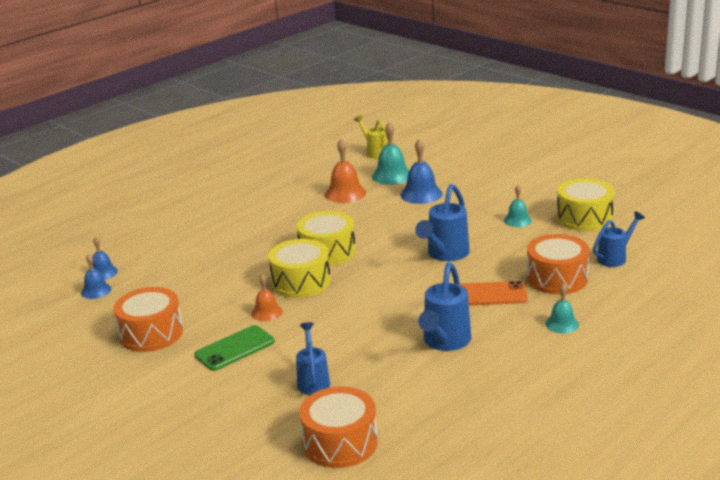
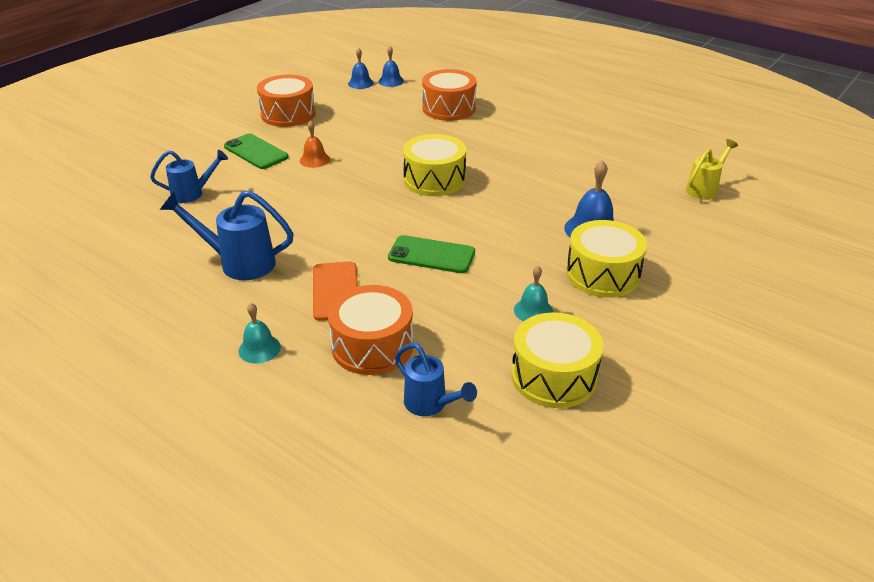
camera: 80 degrees right, 10 degrees up
(301, 282) = (371, 171): yellow drum -> yellow drum (602, 274)
(340, 443) = (93, 215): orange drum -> orange drum (449, 108)
(345, 193) = (578, 178): orange bell -> none
(392, 175) = (638, 205): turquoise bell -> none
(445, 255) = (431, 255): blue watering can -> green phone

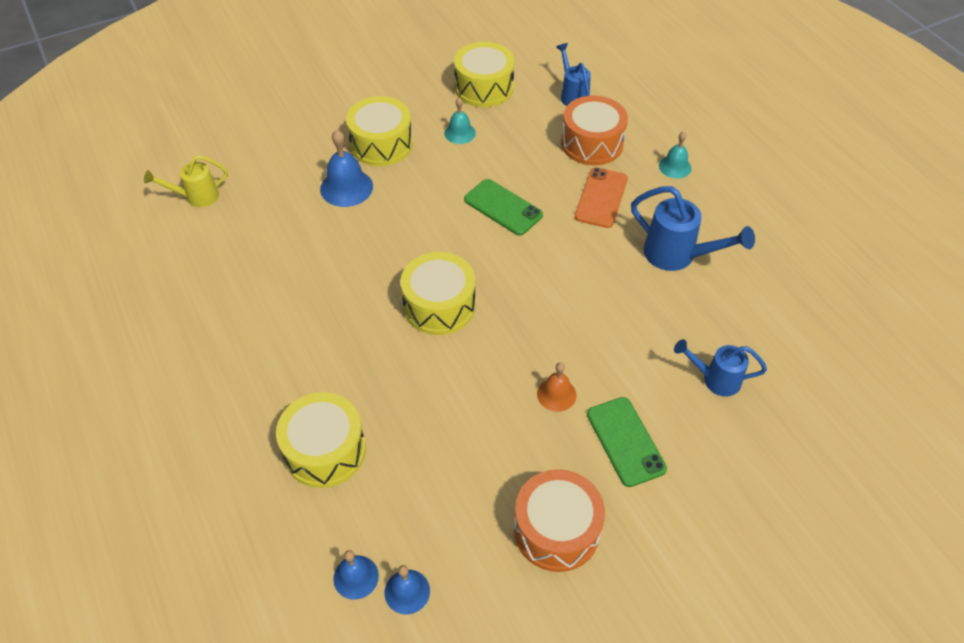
camera: 155 degrees left, 15 degrees up
(449, 108) = (325, 450): orange drum -> yellow drum

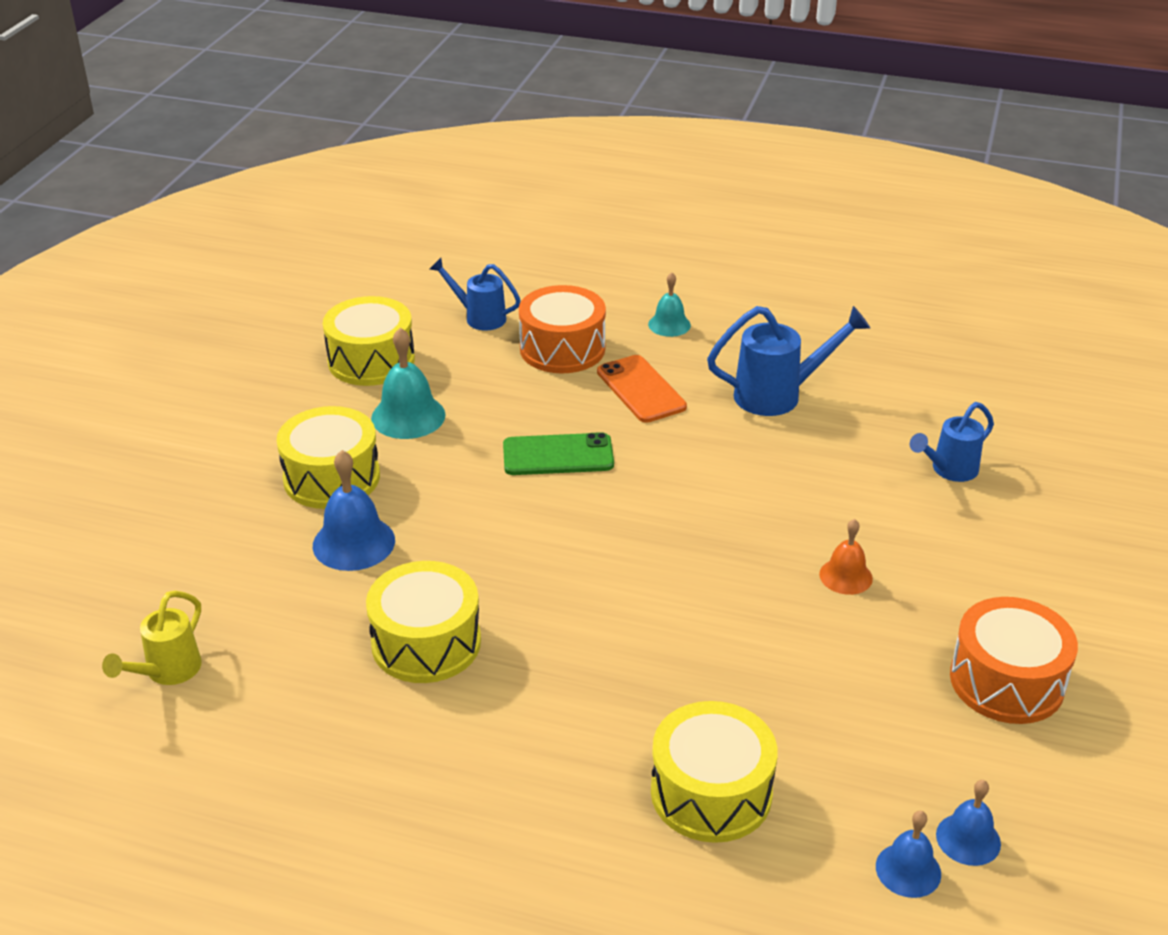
camera: 45 degrees left, 15 degrees down
(439, 305) = (626, 581): yellow drum -> yellow drum (426, 643)
(460, 133) = (408, 416): turquoise bell -> turquoise bell, size x1.60
(625, 441) = (954, 569): green phone -> none

